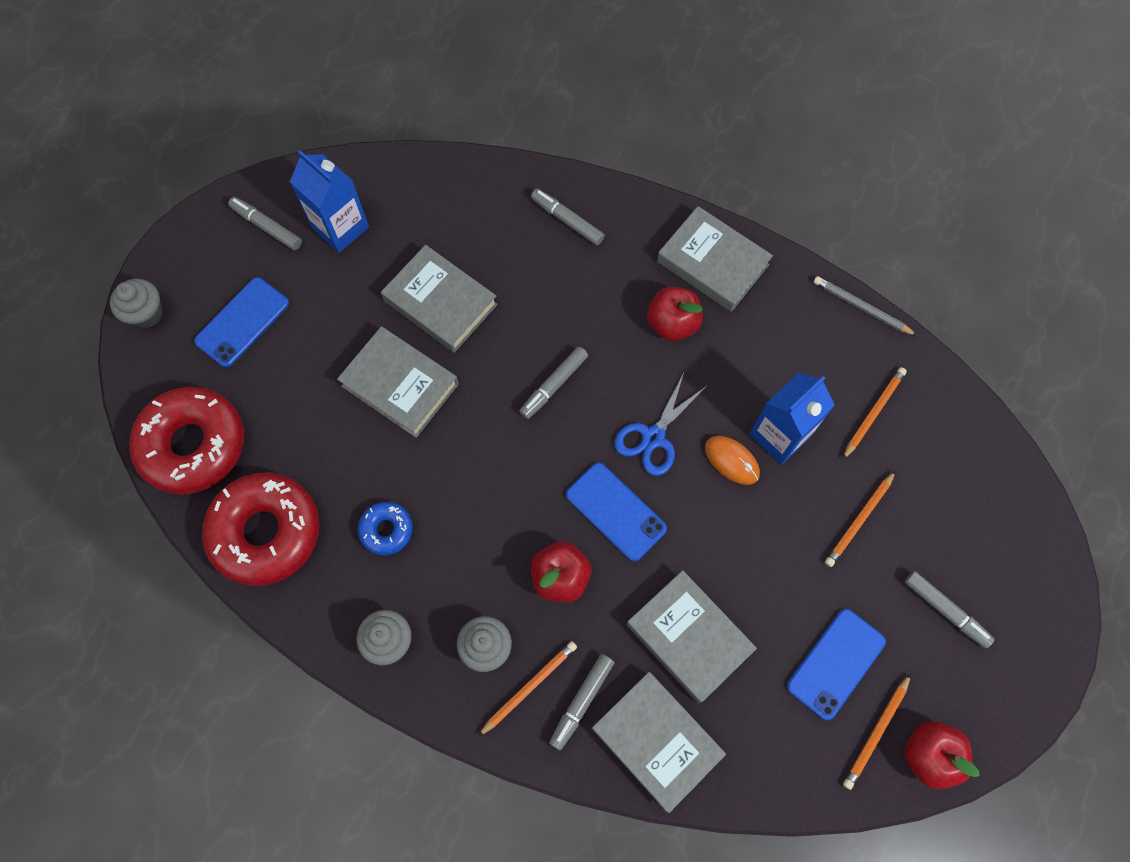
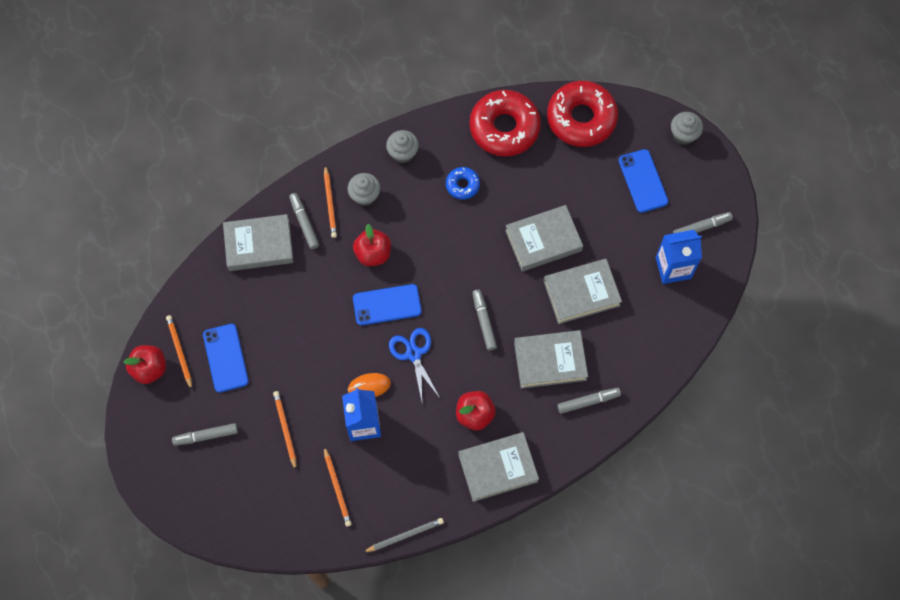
camera: 125 degrees right, 0 degrees up
(689, 637) = (294, 295): grey book -> grey book (550, 361)

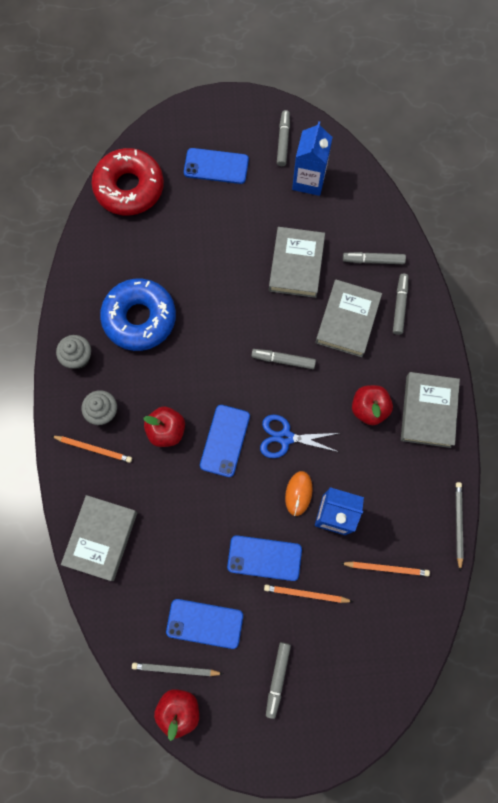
camera: 65 degrees left, 5 degrees up
(180, 352) = (175, 669): orange pencil -> grey pencil
(300, 382) = (264, 558): none -> blue phone
(304, 223) = (101, 483): grey marker -> grey marker (373, 260)
(462, 185) = (139, 318): blue donut -> blue donut, size x2.09
(504, 128) = (102, 256): red donut -> none
(543, 240) = (230, 273): grey book -> none
(683, 135) = (190, 114): grey cupcake -> none

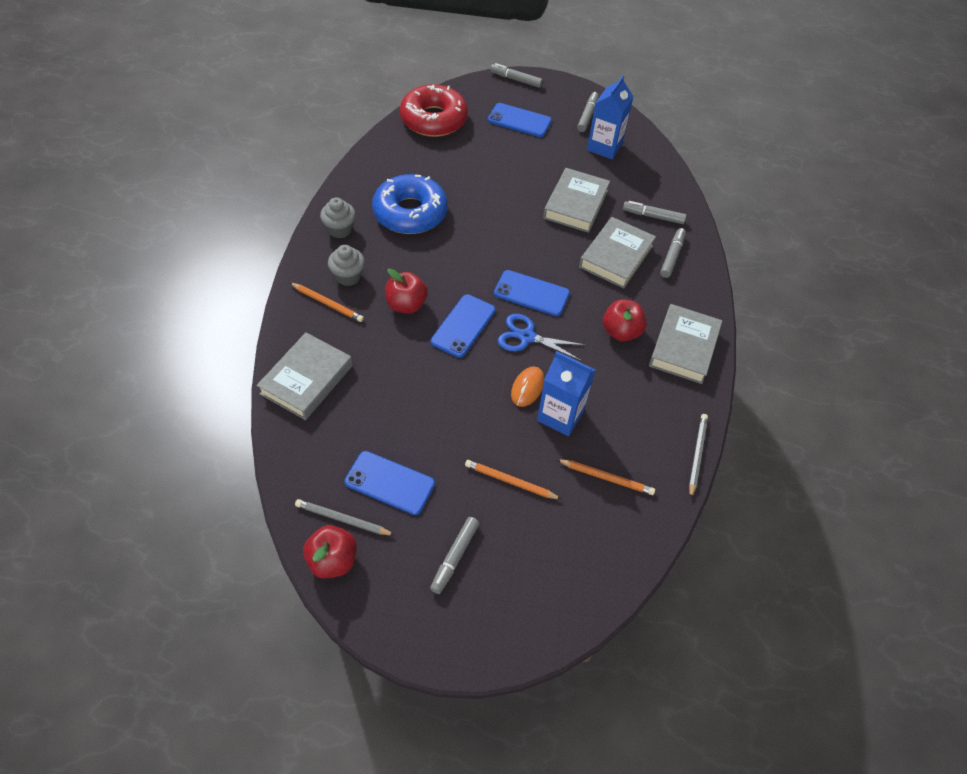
camera: 10 degrees right, 20 degrees down
(264, 558) = (474, 437): blue phone -> blue phone (531, 293)
(283, 360) = (542, 274): grey marker -> grey marker (516, 80)

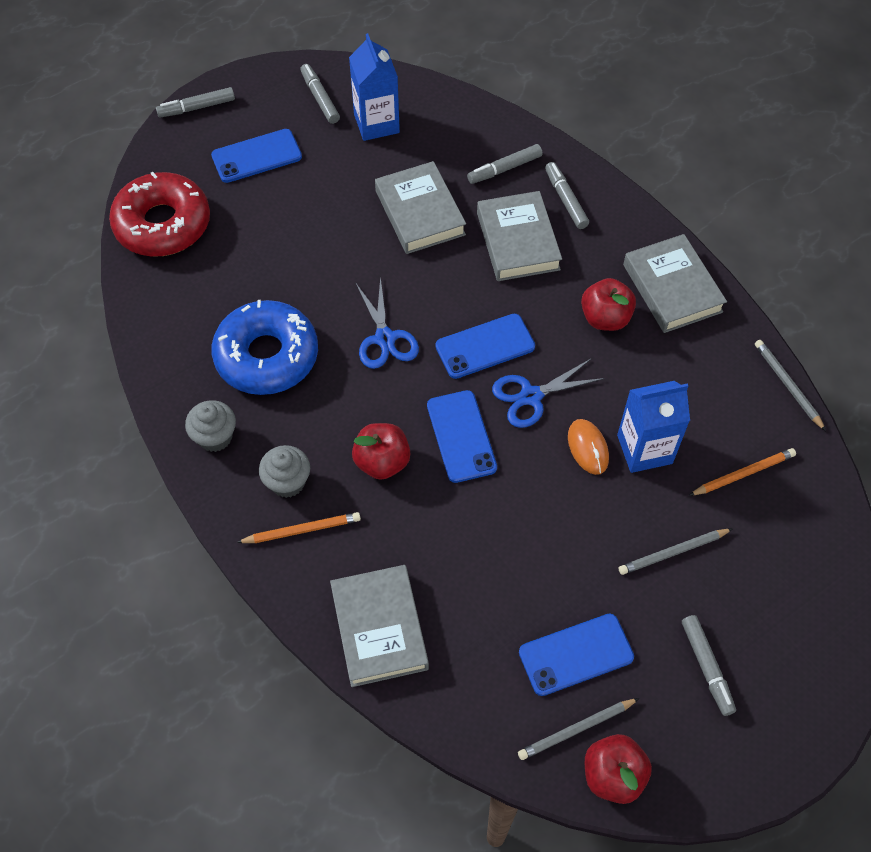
camera: 40 degrees left, 5 degrees up
(481, 249) = (384, 338): none -> blue scissors
(510, 481) = (673, 552): orange pencil -> grey pencil

